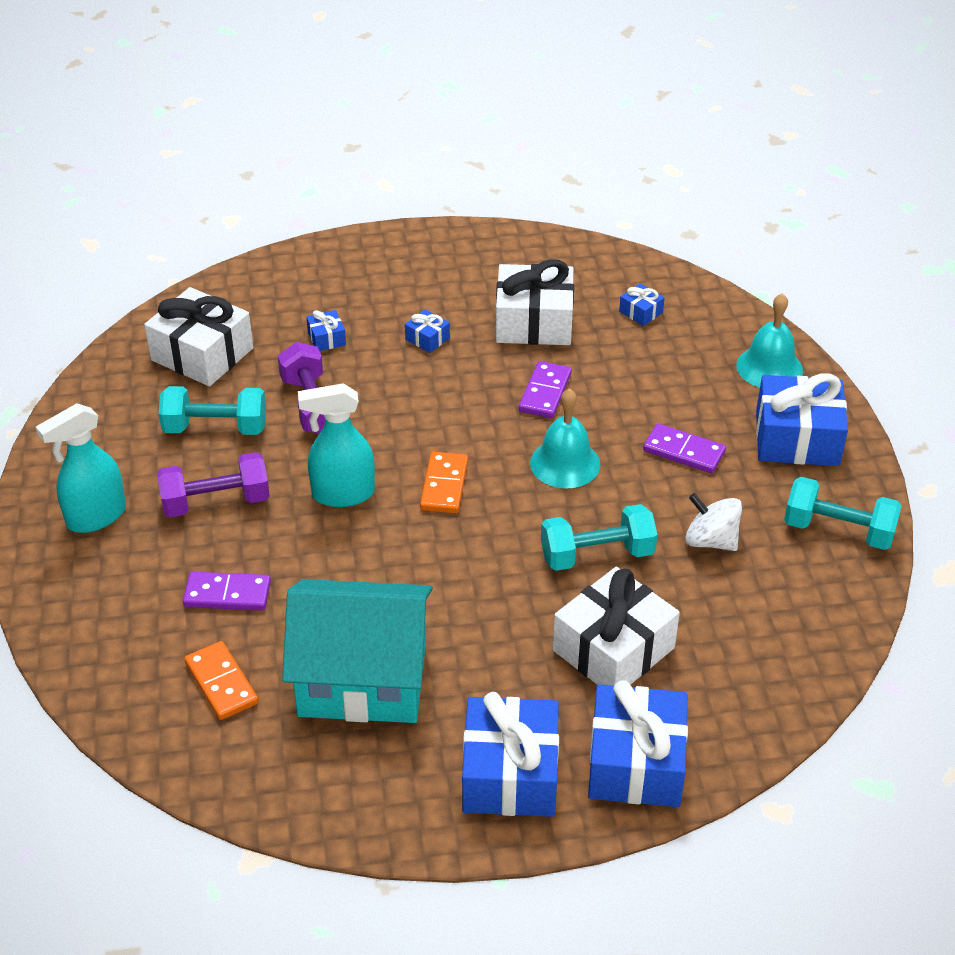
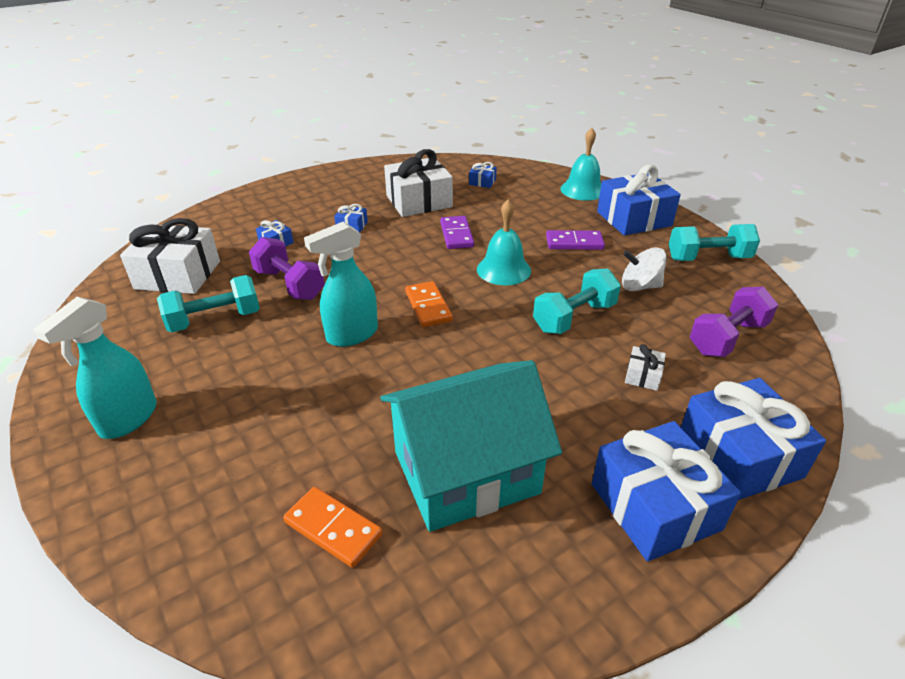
camera: 25 degrees left, 5 degrees down
(216, 502) = (243, 372): purple dumbbell -> purple dumbbell (727, 338)
(227, 594) = (294, 443): purple domino -> none
(613, 649) = (643, 376): white gift -> white gift, size x0.44

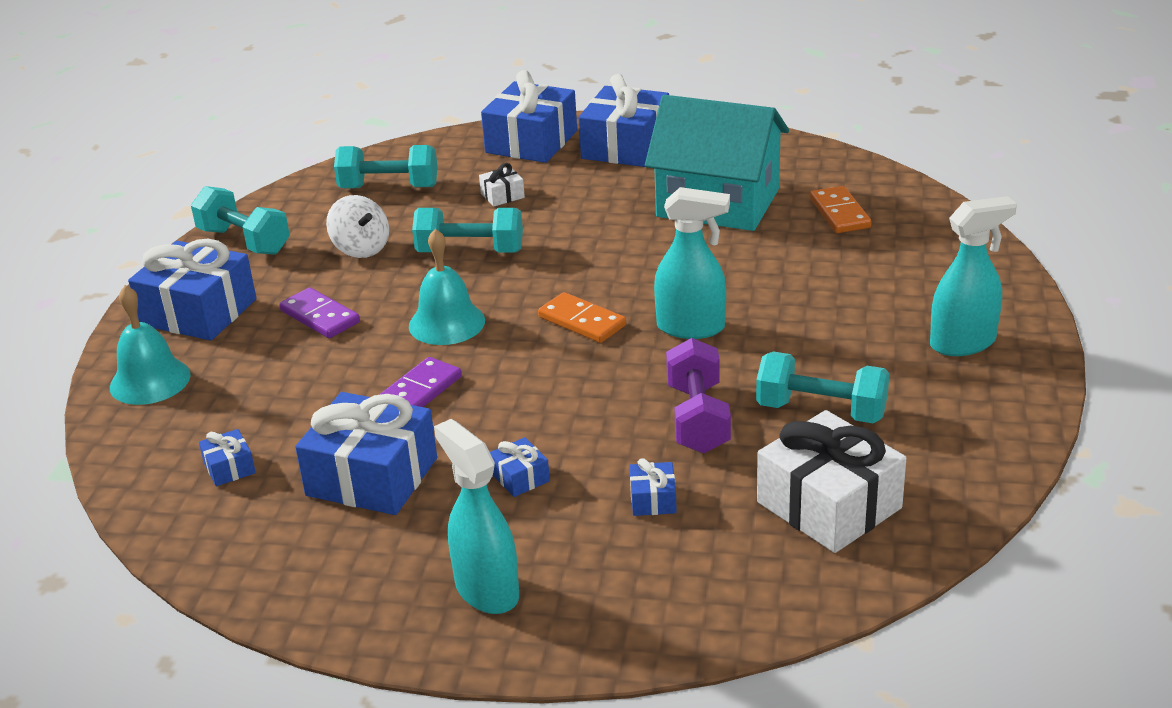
camera: 135 degrees left, 5 degrees down
(314, 192) = (486, 590): none -> turquoise spray bottle
(419, 201) = (372, 477): white gift -> blue gift
(428, 306) = (582, 321): orange domino -> orange domino turned 75 degrees counterclockwise
(727, 338) = (389, 187): purple dumbbell -> turquoise dumbbell

